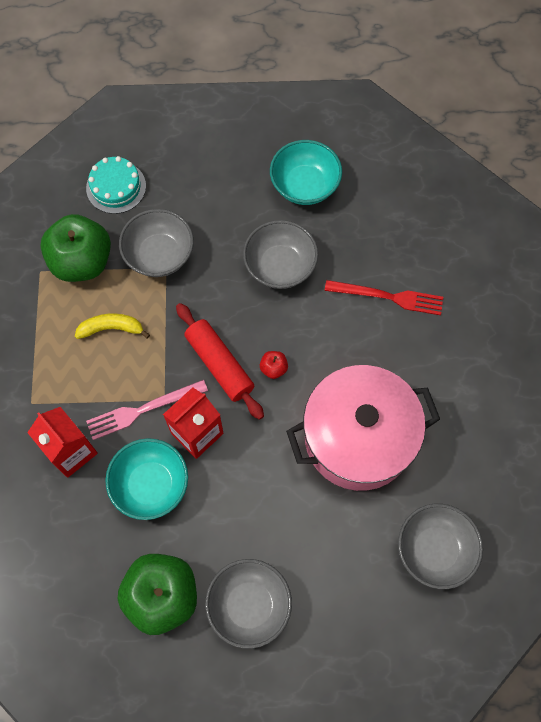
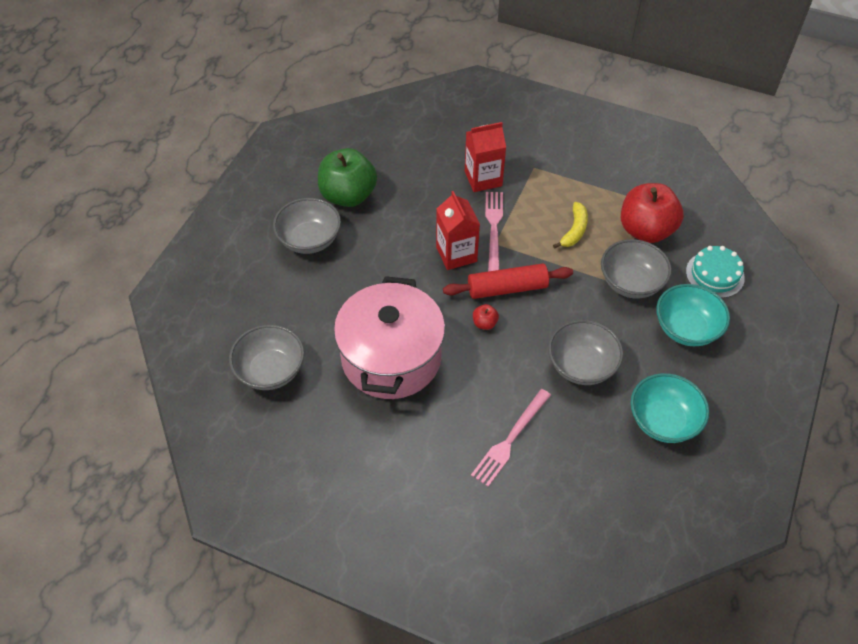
camera: 115 degrees right, 15 degrees down
(82, 262) = (646, 230): green apple -> red apple
(151, 485) = (431, 214): turquoise bowl -> turquoise bowl (686, 329)
(388, 297) = (510, 439): red fork -> pink fork

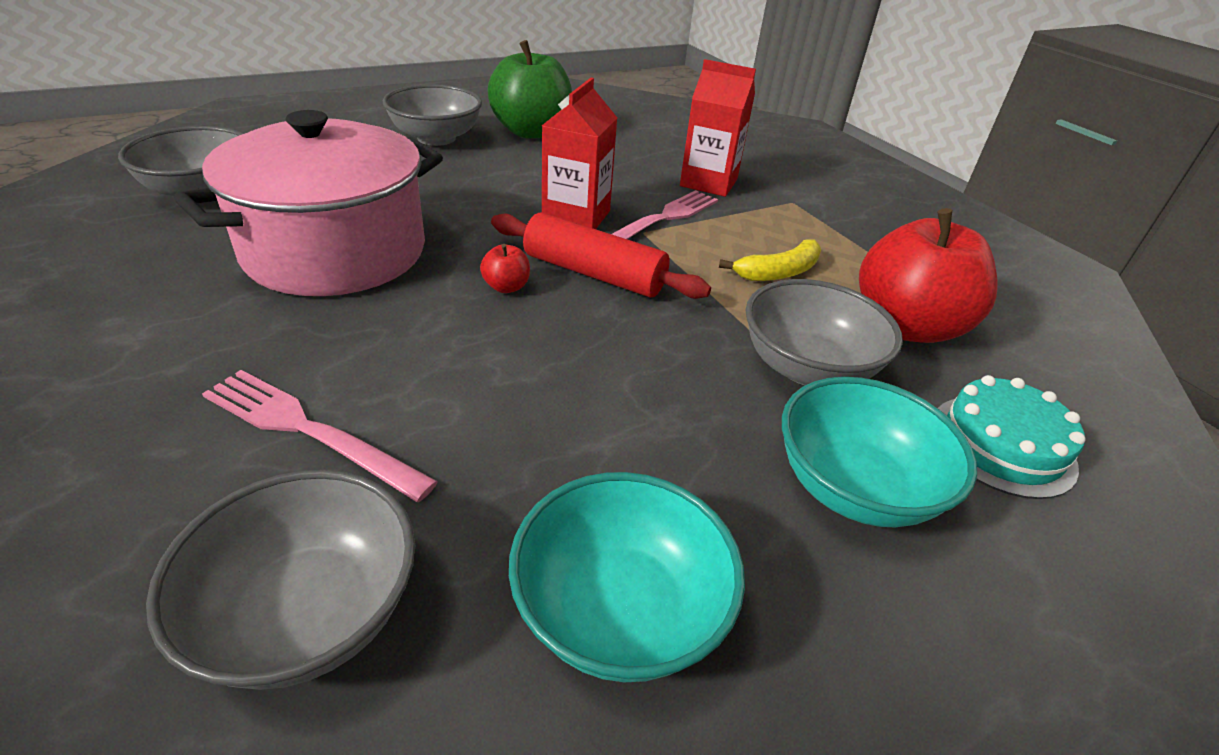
camera: 35 degrees right, 15 degrees down
(510, 439) = (309, 431): pink fork -> pink fork turned 45 degrees clockwise
(581, 366) = (576, 415): grey bowl -> grey bowl (308, 614)

